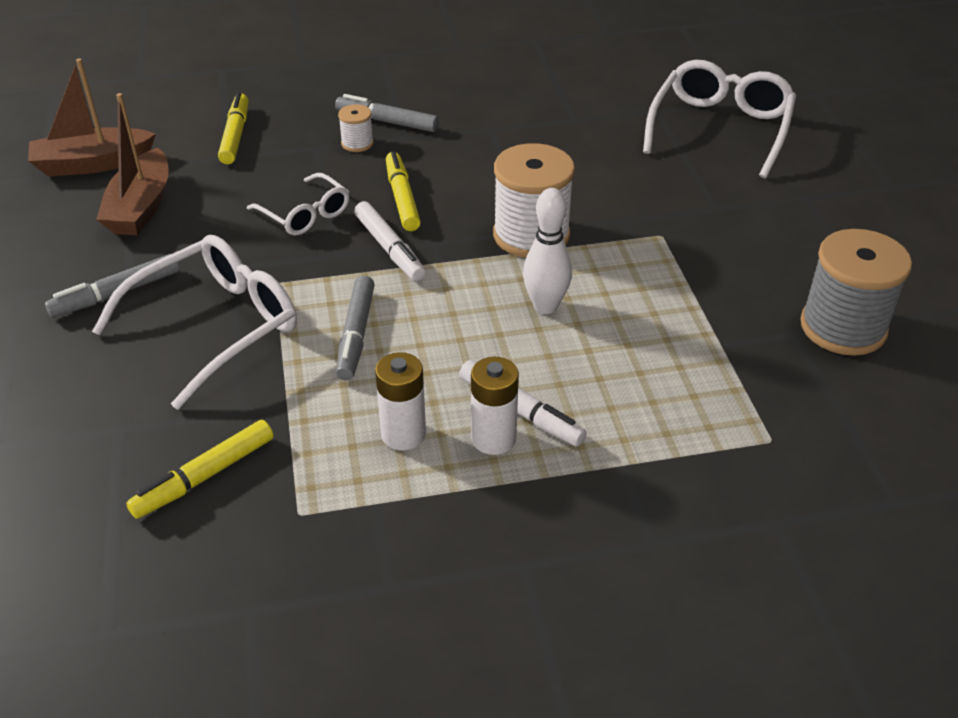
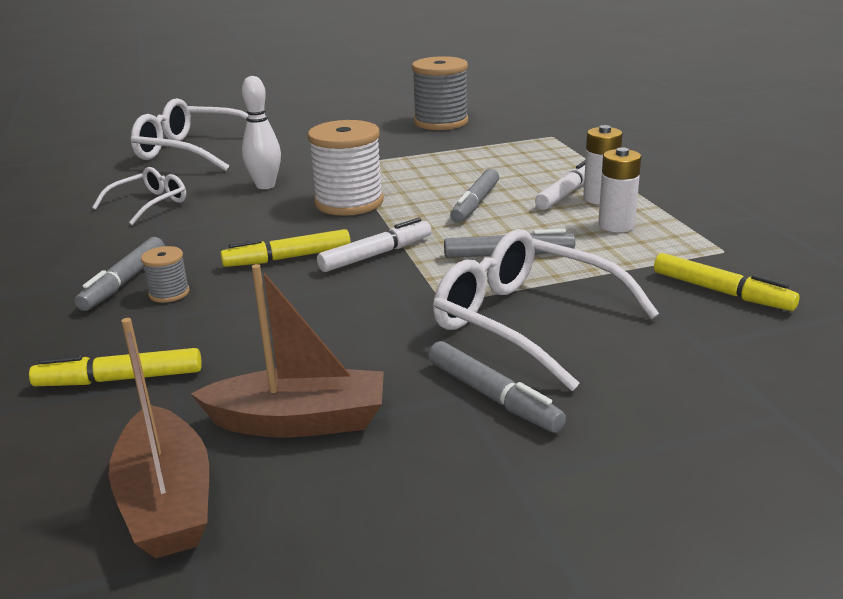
camera: 95 degrees left, 15 degrees down
(305, 214) = (317, 304): white glasses -> white glasses (149, 204)
(357, 143) = (169, 293): white spool -> grey spool
(504, 326) = (475, 203): none -> grey marker
(545, 306) = (445, 192): white bowling pin -> white bowling pin (265, 186)

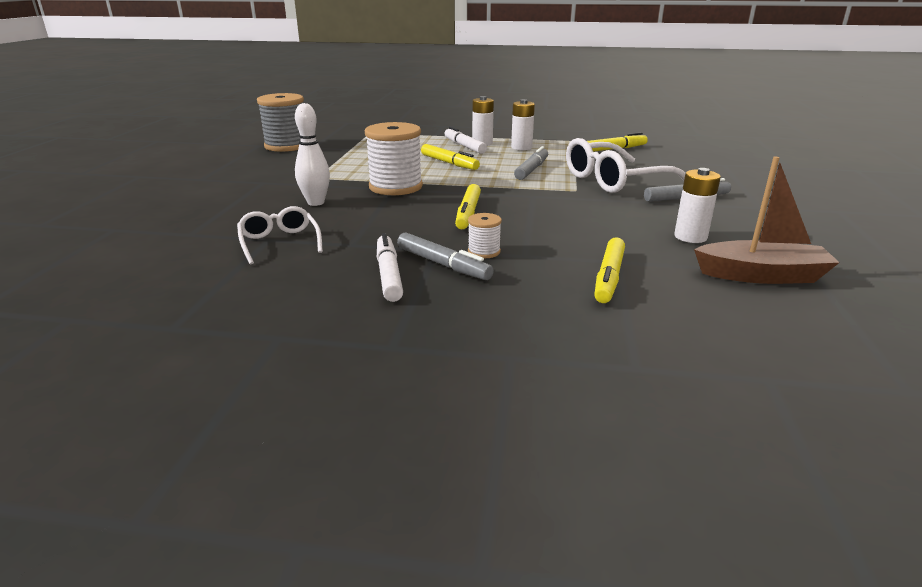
camera: 65 degrees left, 0 degrees up
(169, 293) = (484, 251): grey spool -> white spool
(193, 151) = (170, 215): white glasses -> none
(299, 421) = (690, 237): brown boat -> white battery
(376, 255) = (494, 193): white marker -> white marker (389, 274)
(475, 203) = (449, 163): grey marker -> yellow marker

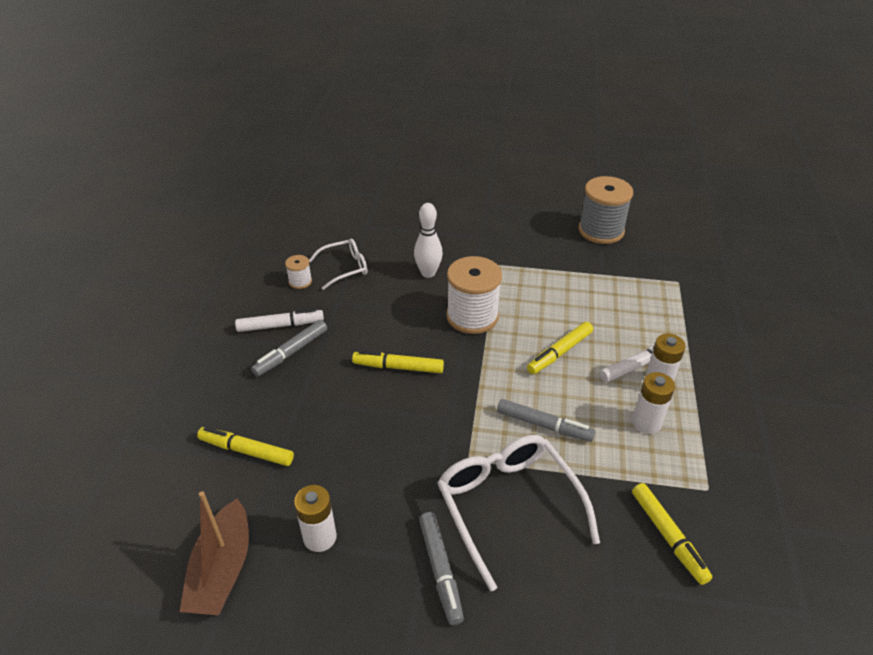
camera: 90 degrees right, 15 degrees up
(484, 251) = (310, 376): white spool -> white spool (300, 281)

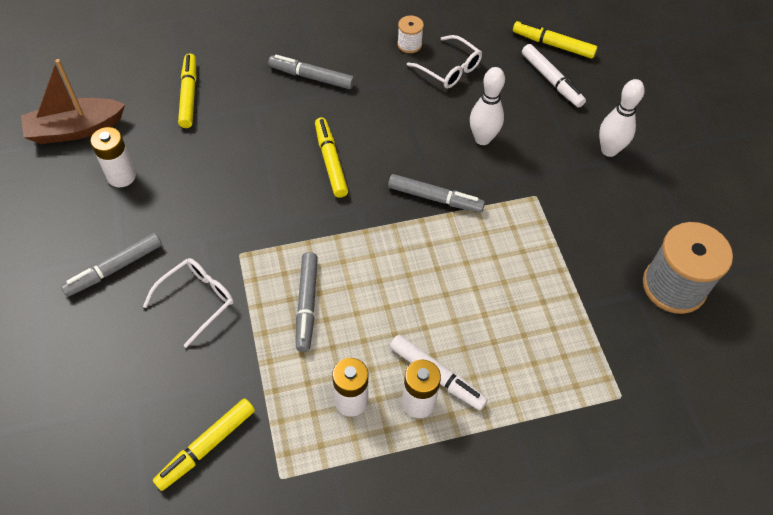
camera: 65 degrees right, 15 degrees up
(280, 326) = (341, 55): white marker -> white marker (551, 80)
(472, 316) = (435, 198): white spool -> grey marker
(475, 218) = (609, 150): none -> white bowling pin
(509, 506) = (196, 301): white glasses -> white glasses, size x0.57
(559, 352) = (419, 293): yellow marker -> yellow marker (553, 44)

